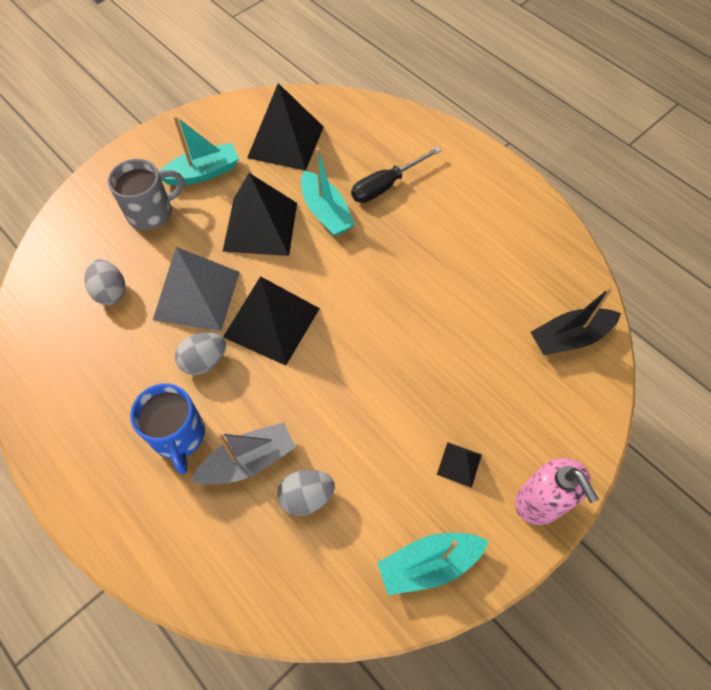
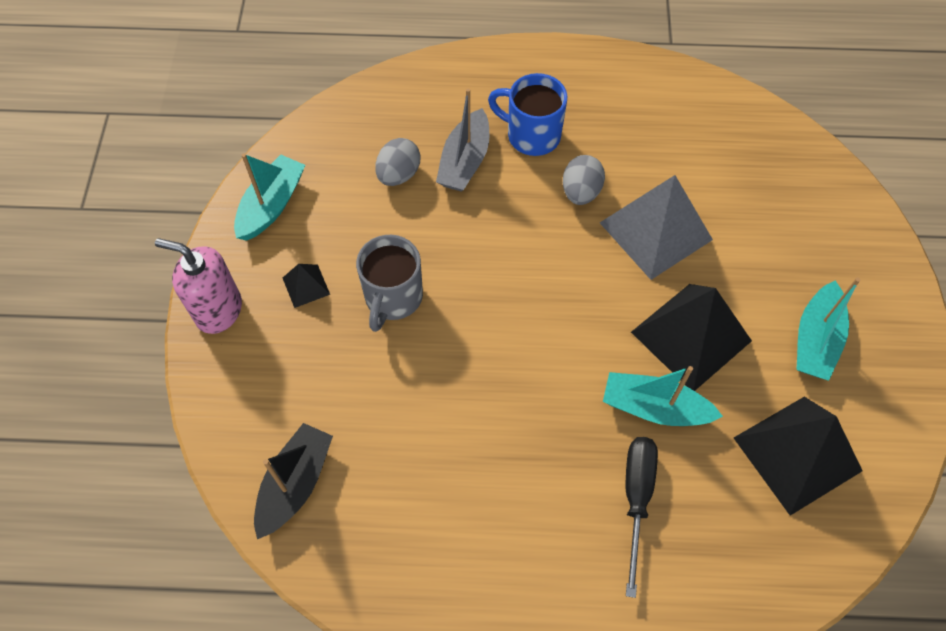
camera: 135 degrees right, 0 degrees up
(111, 292) = (721, 175): grey egg -> none
(152, 212) = (795, 261): grey mug -> grey mug (393, 298)
(271, 322) = (570, 263): black pyramid -> none

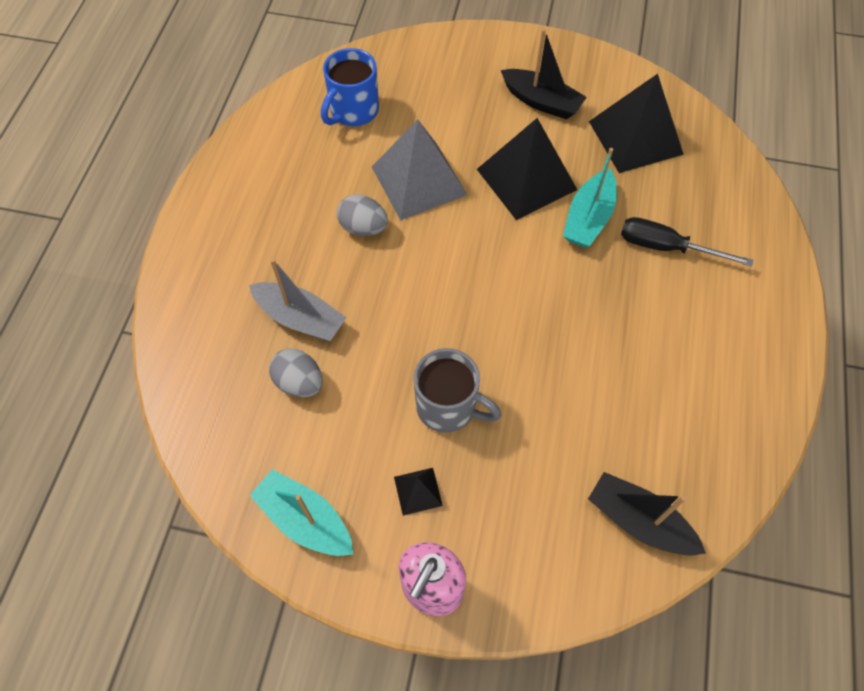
camera: 80 degrees left, 0 degrees up
(531, 135) = (285, 255): blue mug -> blue mug (353, 111)
(815, 340) = (541, 102): turquoise boat -> black boat

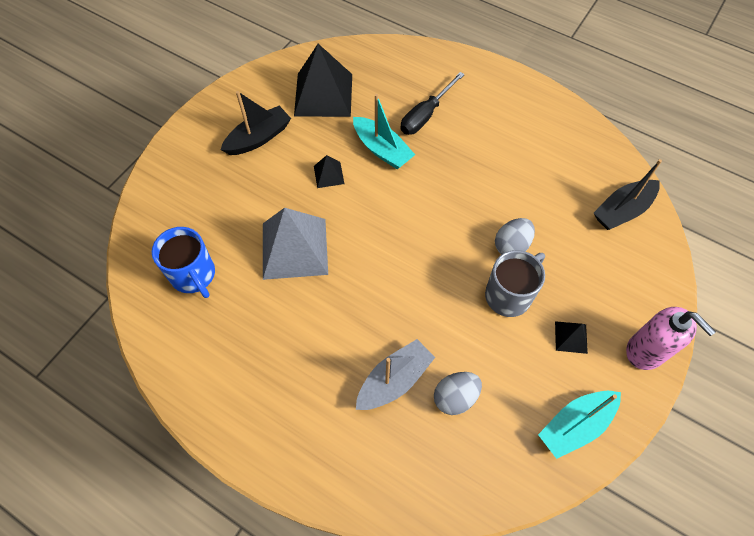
camera: 70 degrees left, 0 degrees up
(363, 227) = (323, 304): grey egg -> grey egg (511, 245)
(526, 179) = (328, 175): black pyramid -> black pyramid, size x0.45

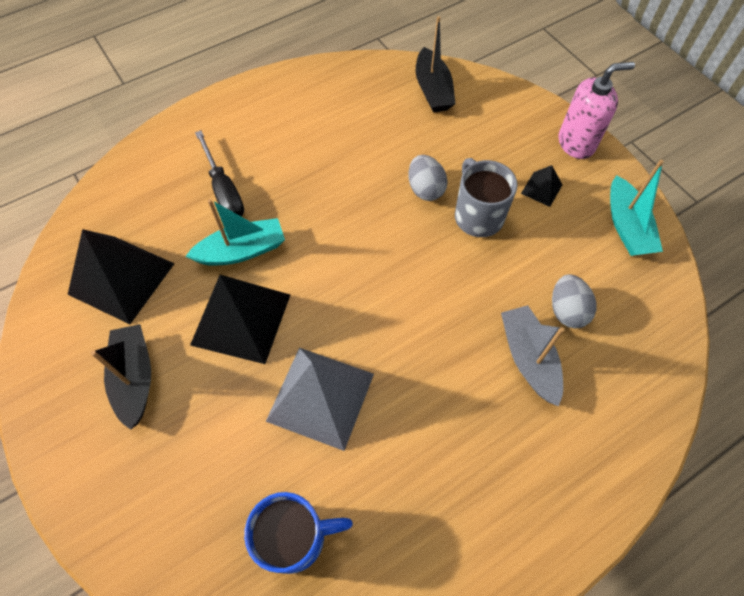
camera: 65 degrees left, 0 degrees up
(328, 175) = (241, 319): black pyramid -> black pyramid, size x2.21

